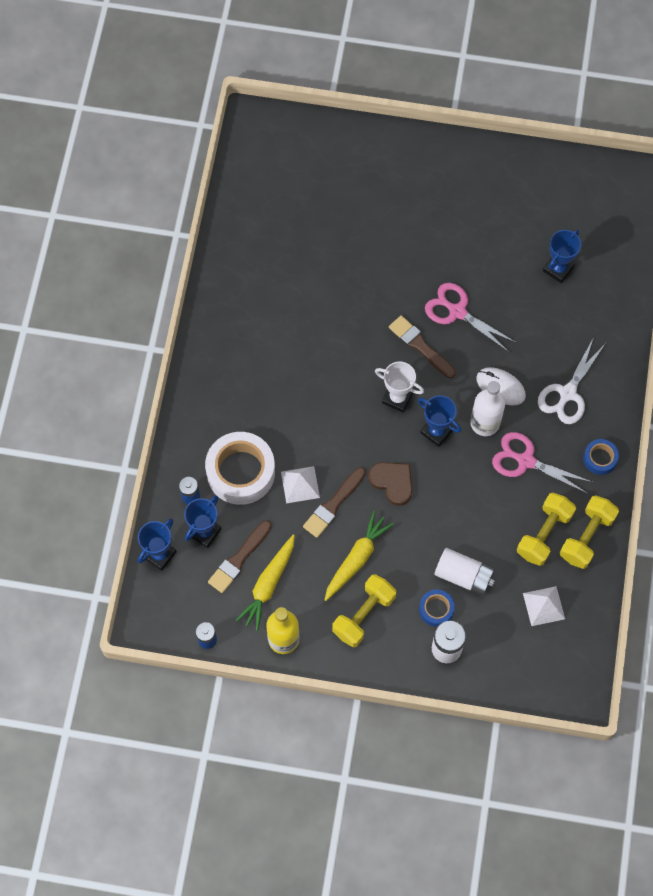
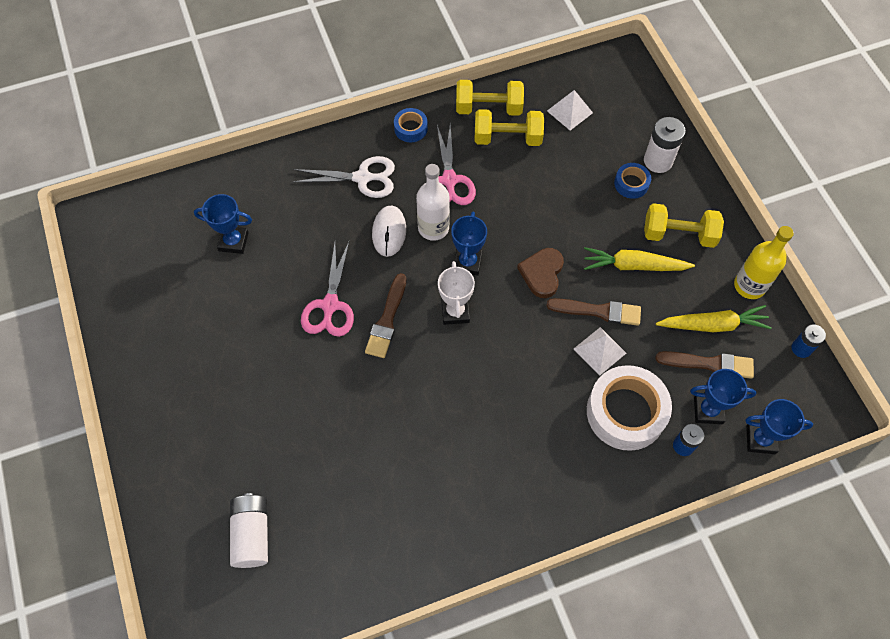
camera: 120 degrees left, 5 degrees down
(464, 576) = (587, 178): white battery -> white battery (252, 534)

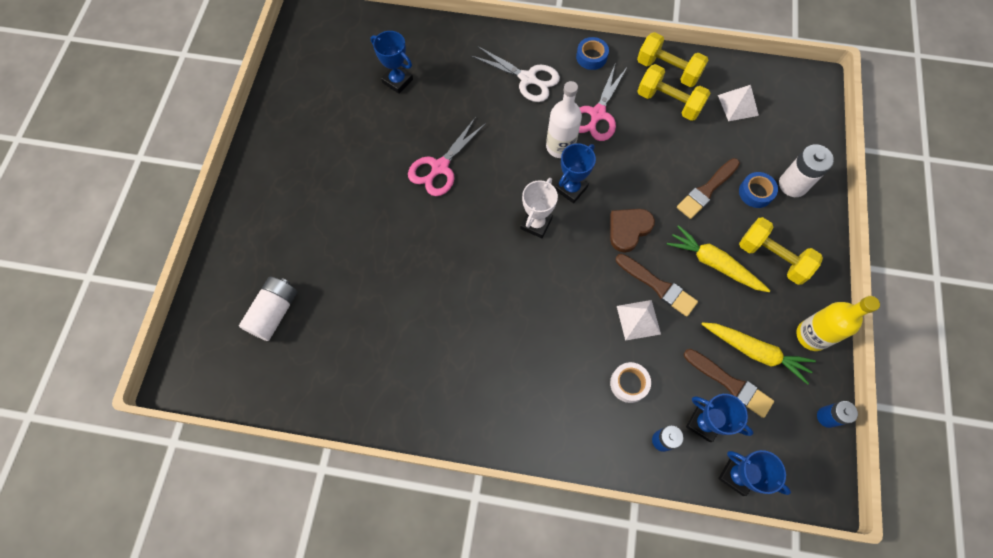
camera: 30 degrees right, 5 degrees up
(387, 320) = (477, 202): brown brush -> brown brush (706, 190)
(389, 232) = (522, 132): white mouse -> none
(625, 412) = (629, 383): white tape -> white tape, size x0.49

